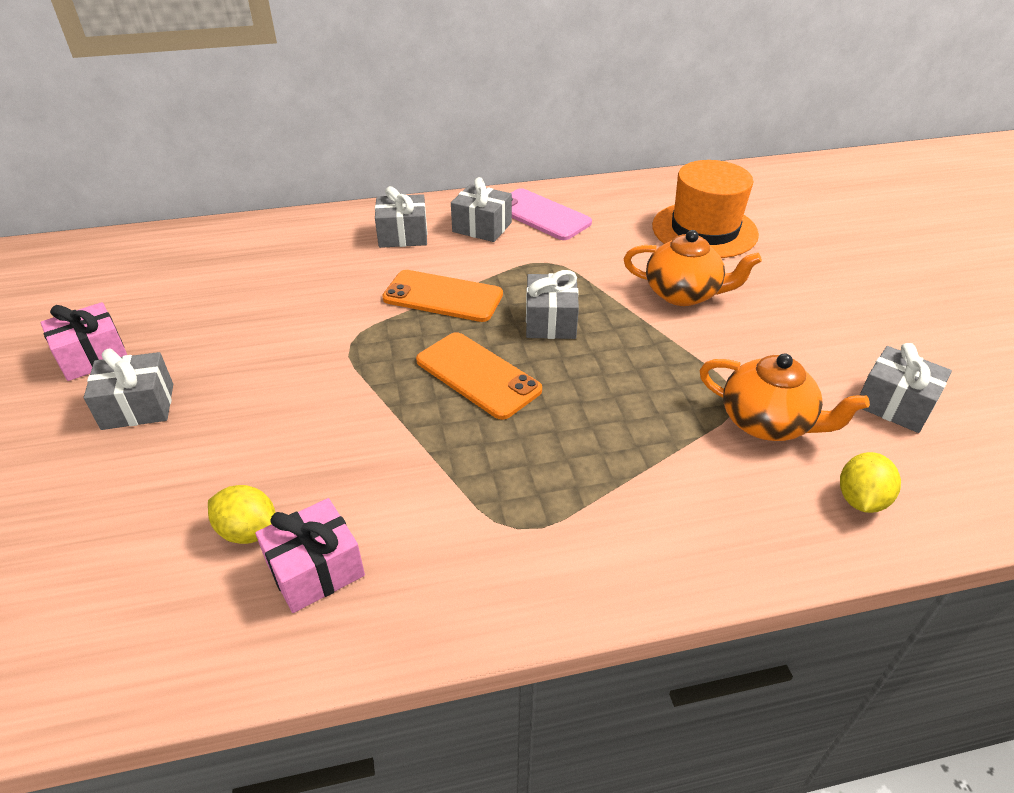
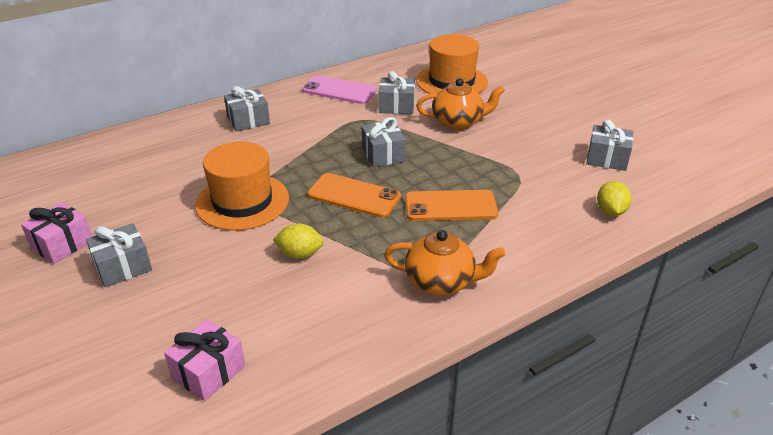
camera: 20 degrees left, 5 degrees down
(248, 531) = (257, 318): yellow lemon -> yellow lemon (300, 254)
(315, 570) = (316, 326): pink gift -> pink gift (209, 371)
(330, 349) = (242, 201): none -> orange hat
(443, 296) = (301, 154): orange phone -> orange phone (450, 206)
(482, 227) = (302, 105): grey gift -> grey gift (396, 106)
(767, 422) = (542, 183): orange teapot -> orange teapot (441, 281)

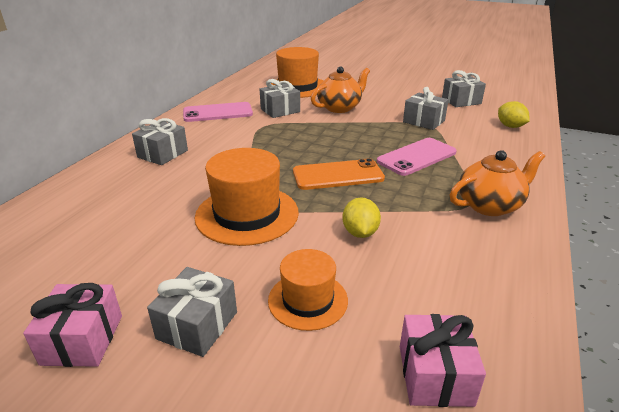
camera: 35 degrees left, 5 degrees down
(200, 285) = (308, 300): none -> orange hat
(300, 254) = (360, 233): yellow lemon -> yellow lemon turned 60 degrees counterclockwise
(383, 155) = (317, 142): grey gift -> grey gift (424, 121)
(450, 206) = (417, 157): orange phone -> pink phone

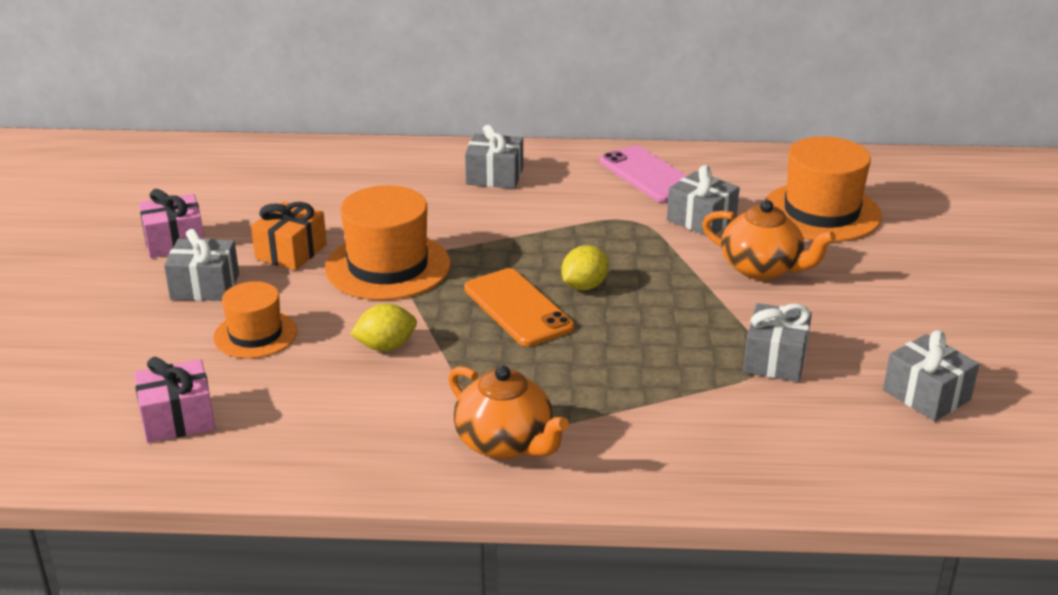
camera: 70 degrees right, 0 degrees up
(181, 259) = (291, 252): none -> orange gift
(417, 157) = (621, 366): pink phone -> none
(510, 126) = (837, 461): yellow lemon -> yellow lemon (584, 286)

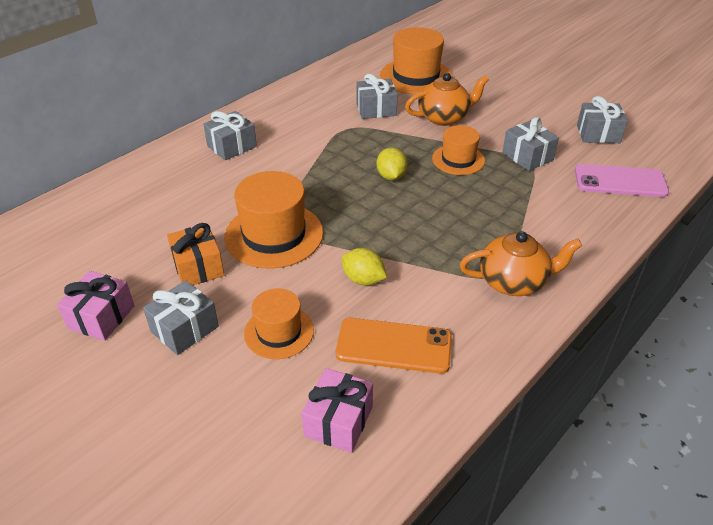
camera: 50 degrees left, 10 degrees up
(386, 346) = (363, 280): yellow lemon -> yellow lemon turned 75 degrees counterclockwise
(518, 308) = (384, 209): orange phone -> orange phone (394, 346)
(648, 175) = (309, 100): pink phone -> pink phone (620, 181)
(687, 314) = (458, 159): none -> orange hat

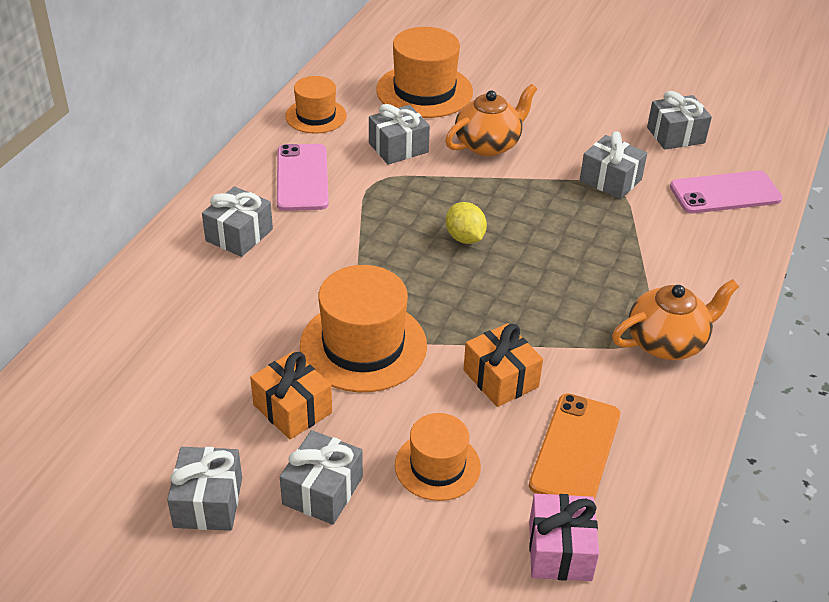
camera: 20 degrees left, 0 degrees up
(101, 317) = (208, 502): pink gift -> grey gift
(296, 118) = (302, 178): none -> pink phone
(363, 280) = (500, 378): yellow lemon -> orange gift
(394, 346) = (575, 449): orange phone -> orange phone turned 60 degrees counterclockwise
(458, 159) = (533, 199): orange hat -> orange hat (316, 116)

